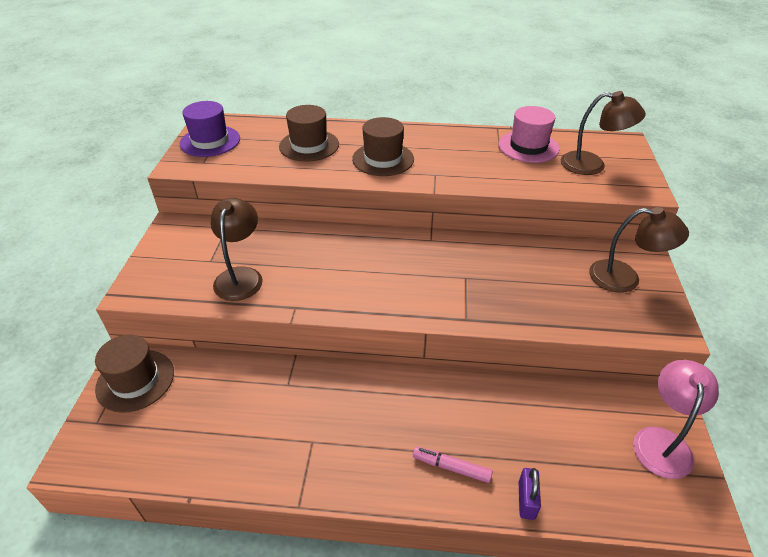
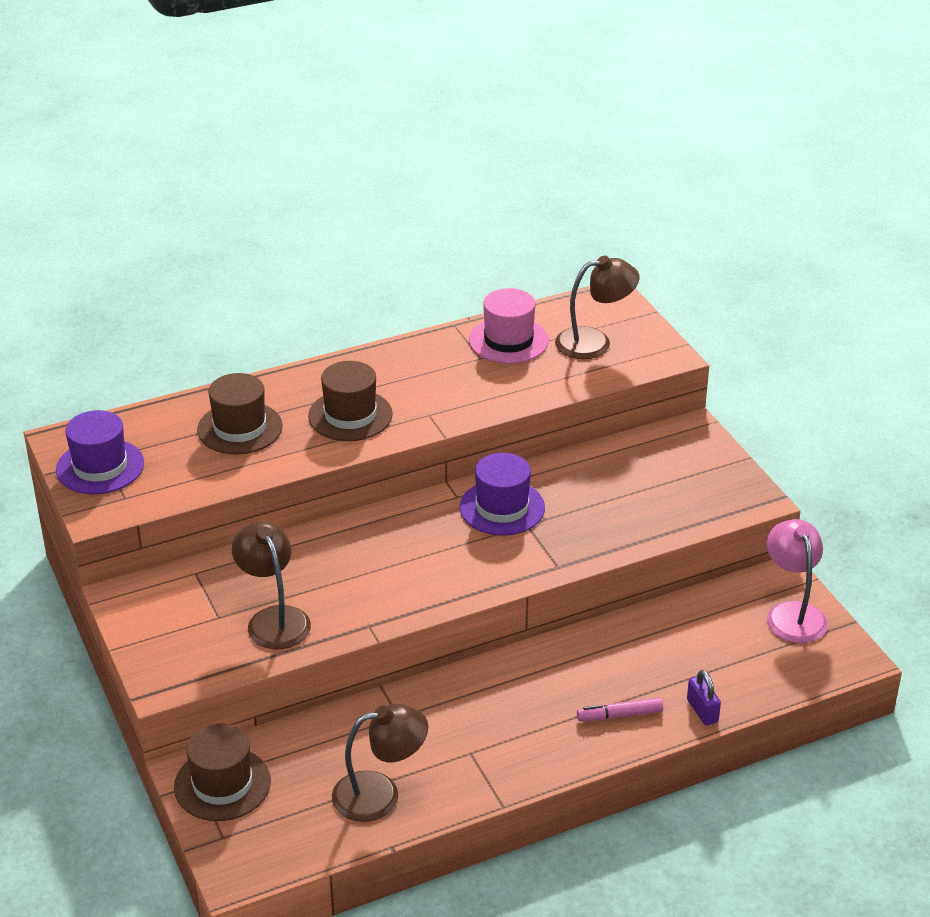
camera: 30 degrees left, 5 degrees down
(456, 259) = (502, 508): none -> purple hat
(625, 278) = (688, 464): brown lamp -> brown lamp (380, 794)

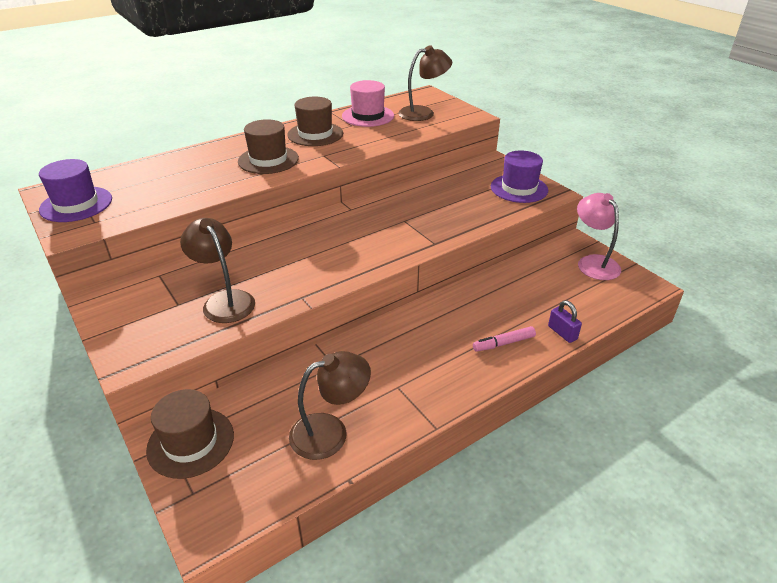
camera: 10 degrees left, 0 degrees up
(240, 428) = (187, 173): brown hat -> brown hat (315, 134)
(502, 508) = (384, 212): purple hat -> purple hat (519, 188)

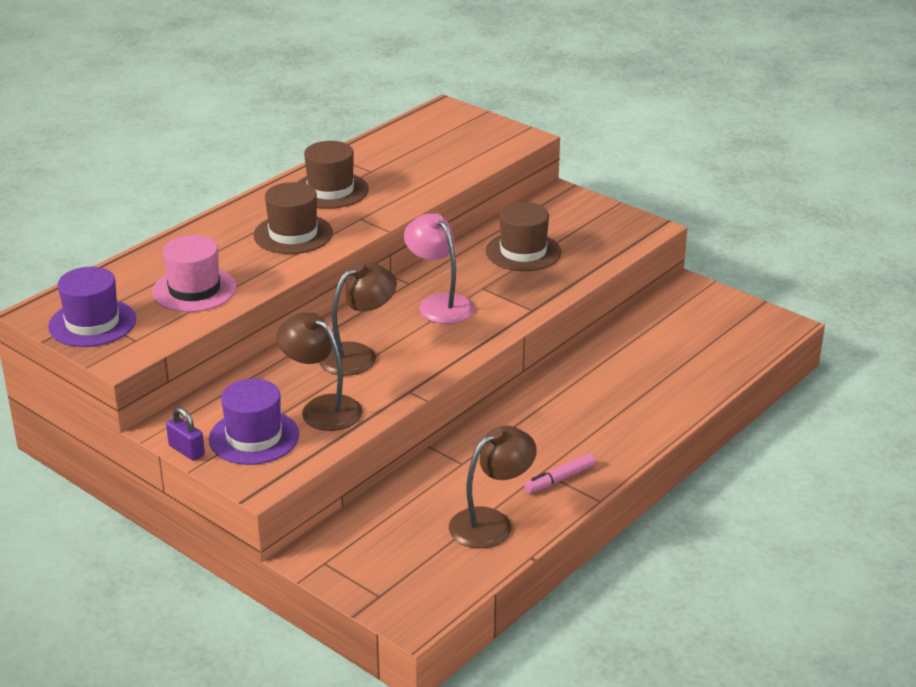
camera: 15 degrees left, 5 degrees down
(190, 442) = (347, 557): brown hat -> brown hat (523, 252)
(368, 116) = (384, 154): pink hat -> pink hat (194, 290)
(423, 113) = (456, 141): brown lamp -> brown lamp (358, 355)
(503, 343) = (640, 411): pink marker -> pink marker (559, 479)
(519, 188) = (607, 228): purple hat -> purple hat (254, 437)
(562, 333) = (701, 390): purple padlock -> purple padlock (186, 450)
(593, 262) = (715, 307): pink lamp -> pink lamp (439, 304)

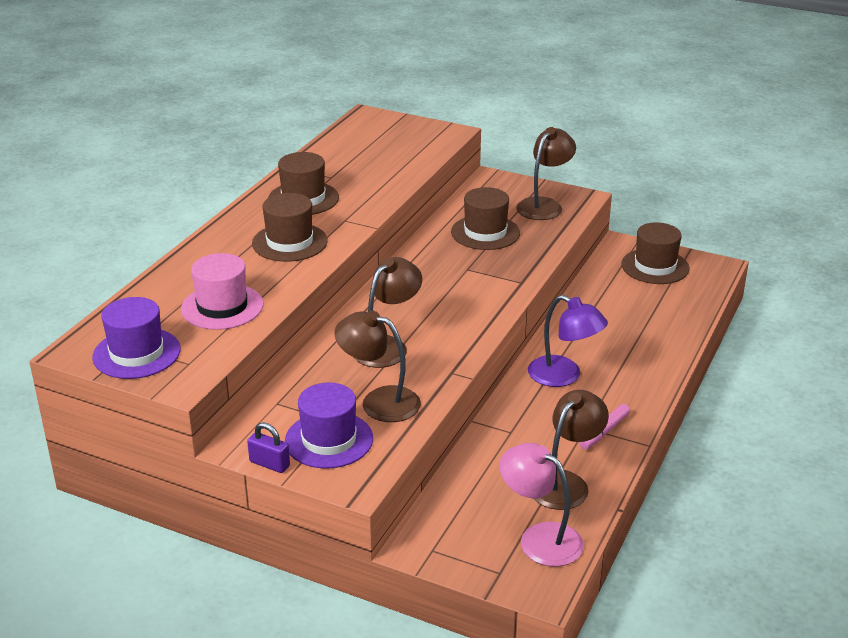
camera: 15 degrees left, 0 degrees up
(439, 304) = (436, 288): pink lamp -> pink lamp (540, 538)
(548, 416) = (564, 376): none -> purple lamp
(603, 230) = (544, 205): none -> brown lamp
(713, 315) = (655, 266): none -> brown hat

